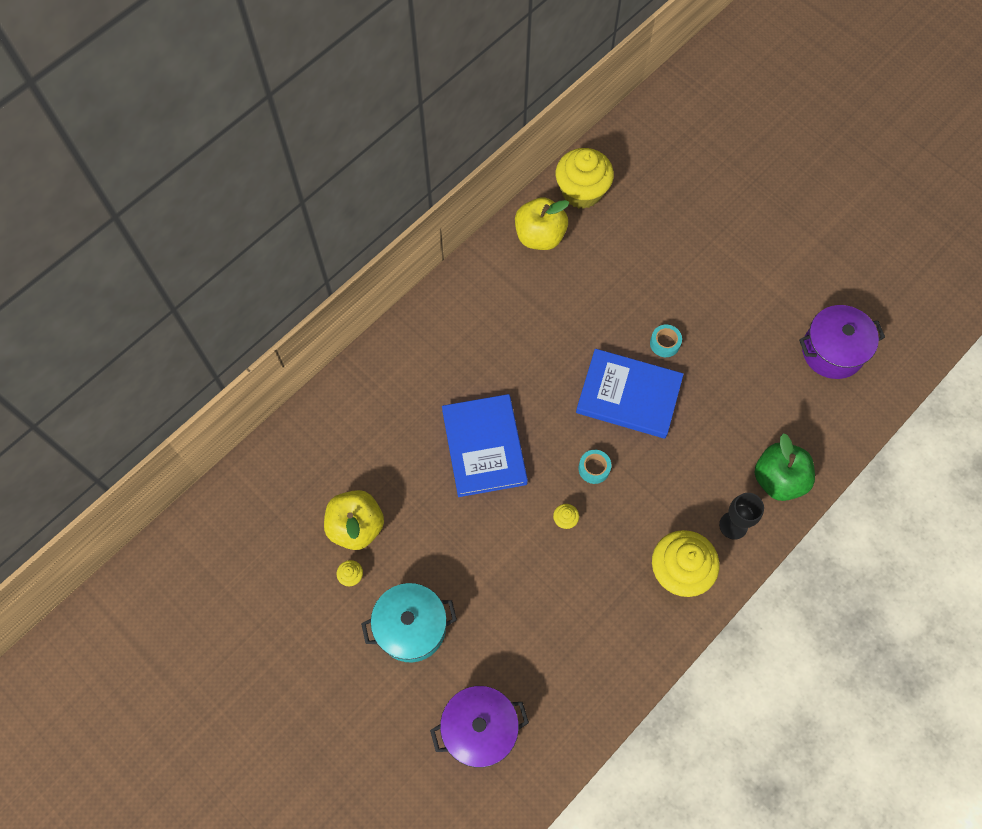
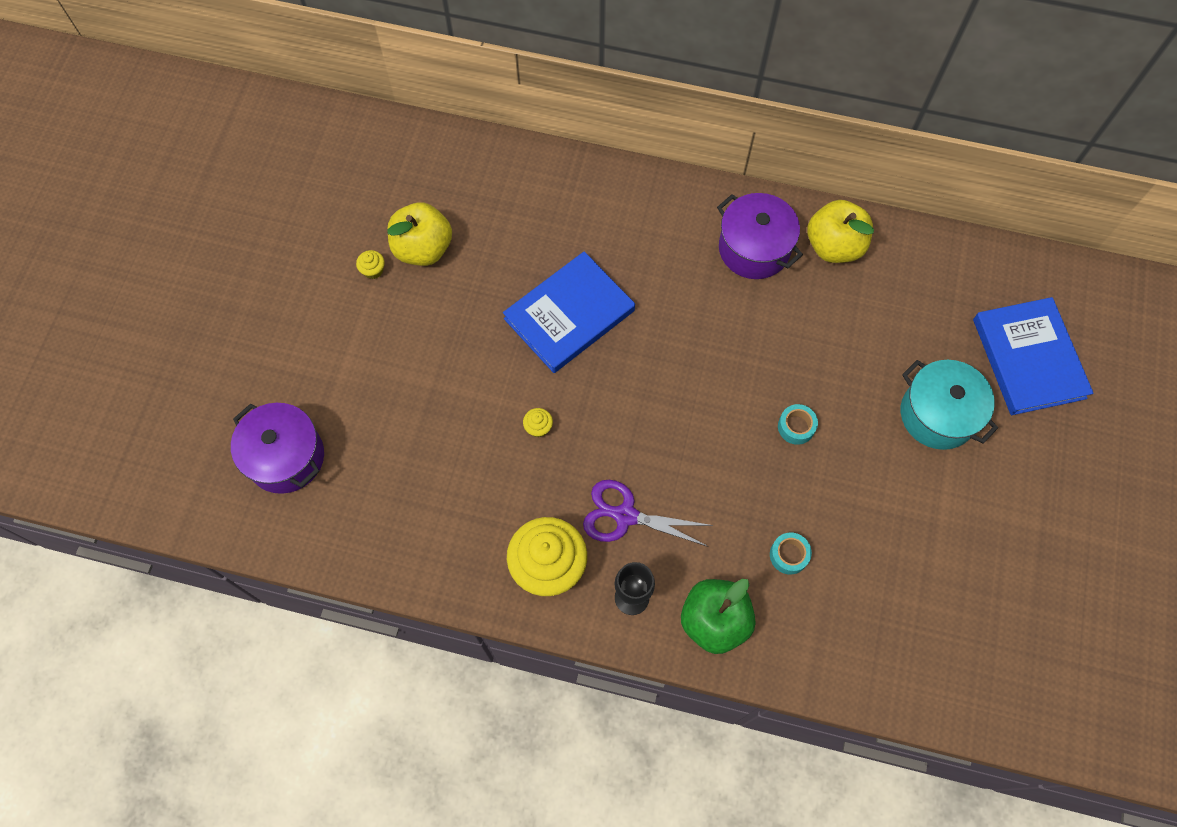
camera: 60 degrees right, 0 degrees up
(411, 627) = (352, 346): turquoise pot -> turquoise pot (937, 414)
(582, 191) = (915, 258): yellow cupcake -> none
(594, 468) = (610, 427): turquoise tape -> turquoise tape (789, 555)
(628, 395) = (712, 420): blue book -> blue book (1028, 358)
(669, 495) = (625, 515): none -> purple scissors
(832, 351) = (909, 609): purple pot -> purple pot (754, 249)

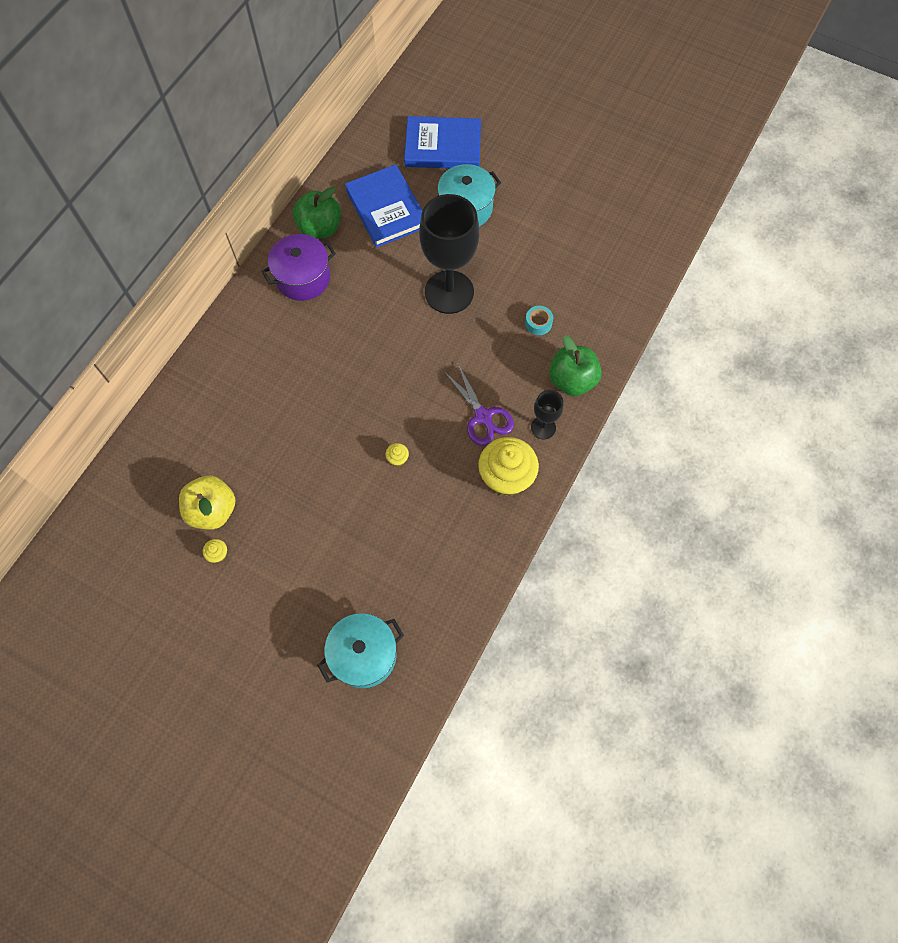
camera: 75 degrees left, 0 degrees up
(286, 457) = (364, 655): purple pot -> turquoise pot
(569, 315) = (312, 415): blue book -> blue book (386, 208)
(625, 515) = (483, 416): purple scissors -> purple scissors turned 60 degrees counterclockwise
(796, 427) = (449, 292): turquoise tape -> black goblet
(834, 246) = (320, 228): yellow apple -> green apple

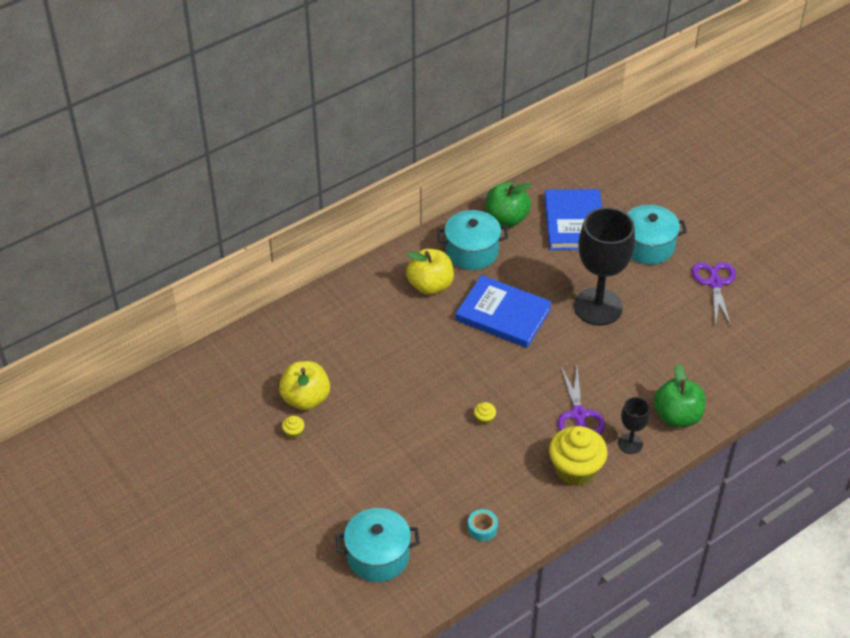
camera: 25 degrees right, 20 degrees down
(279, 331) = (430, 285): none -> yellow apple
(303, 278) = (472, 252): purple pot -> turquoise pot
(443, 146) = (652, 190): blue book -> blue book (503, 314)
(538, 323) = (669, 360): turquoise tape -> turquoise tape (482, 528)
(543, 225) = (715, 283): none -> purple scissors

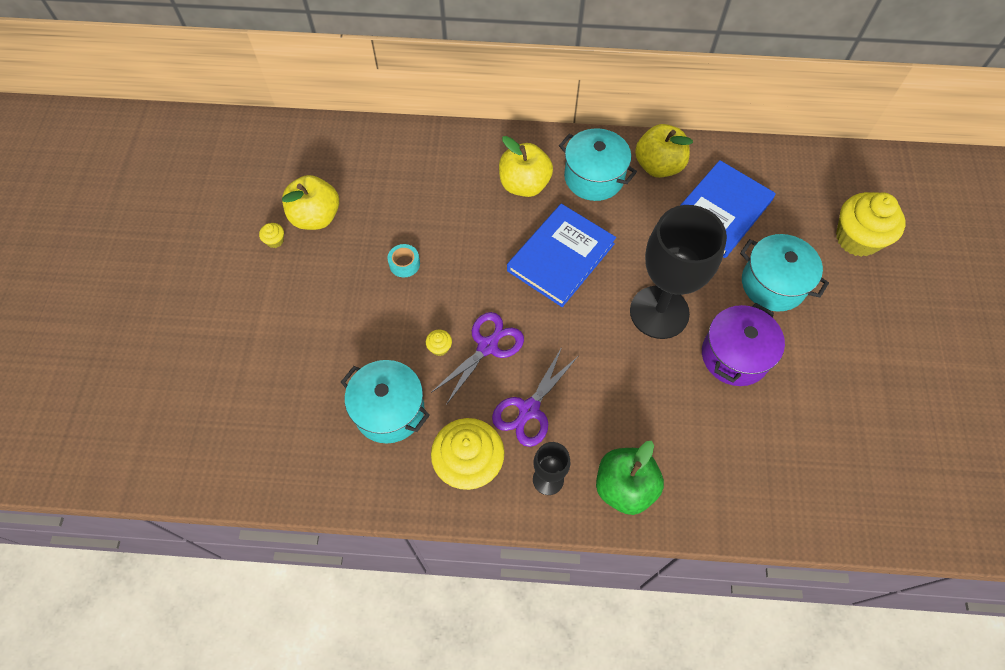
camera: 40 degrees right, 15 degrees up
(378, 556) = (217, 409): turquoise pot -> turquoise pot (389, 410)
(482, 528) = (327, 455): turquoise tape -> turquoise tape (404, 264)
(503, 314) = (561, 257): blue book -> blue book turned 60 degrees clockwise
(506, 218) = (658, 166): green apple -> yellow apple
(666, 302) = (734, 356): none -> purple pot
(670, 188) = (857, 238): none -> yellow cupcake
(715, 283) = (807, 371): purple scissors -> purple scissors (487, 346)

